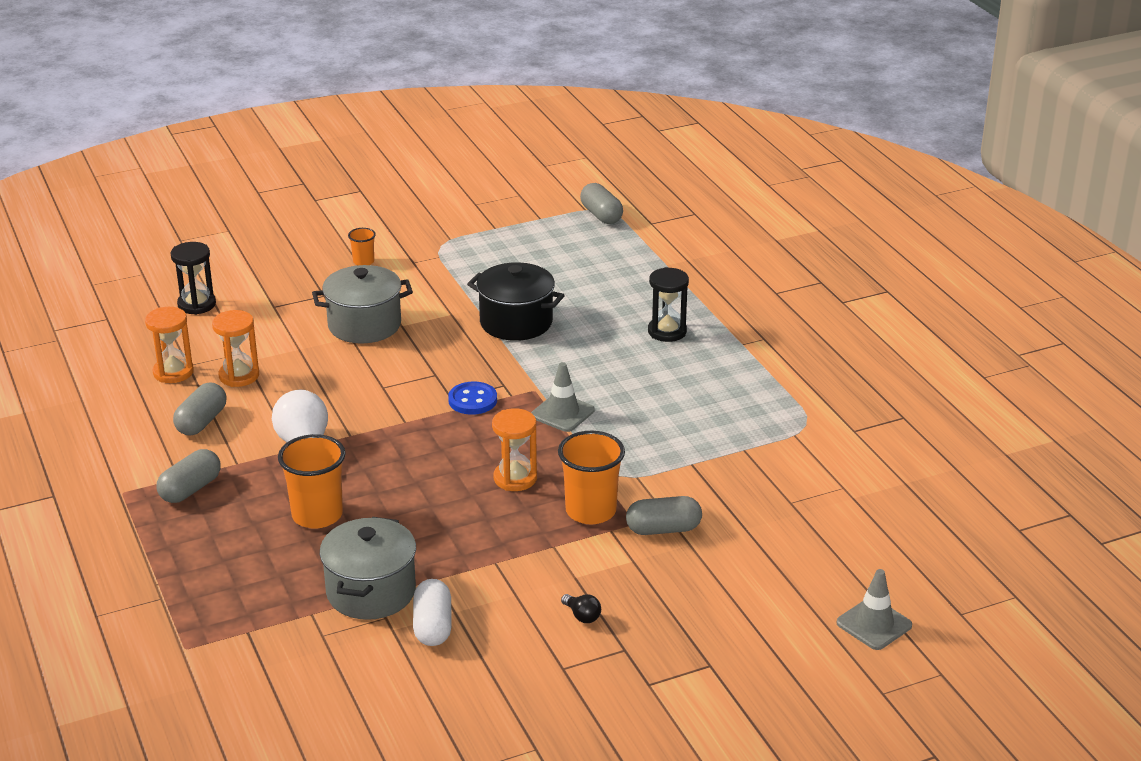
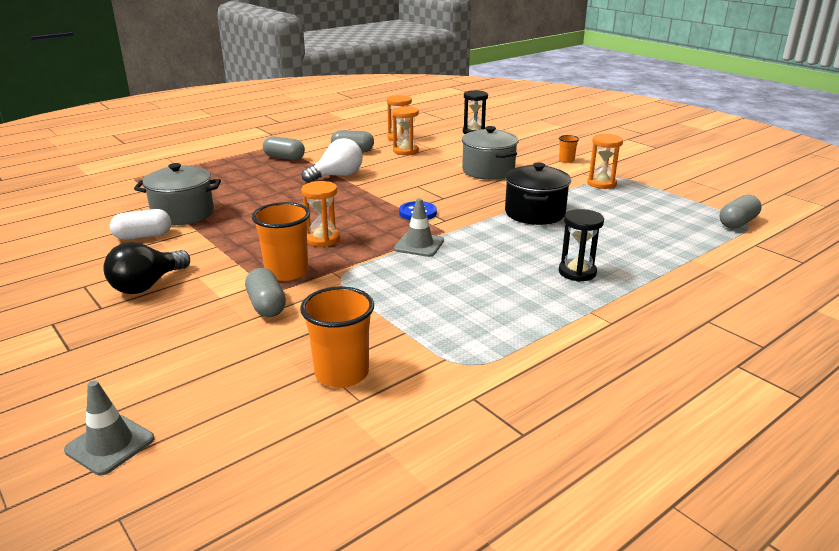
camera: 75 degrees right, 5 degrees down
(317, 515) = (265, 189): orange cup -> orange cup (342, 373)
(455, 259) = (601, 183): none -> orange hourglass
(582, 616) = (147, 285): black light bulb -> black light bulb, size x2.20

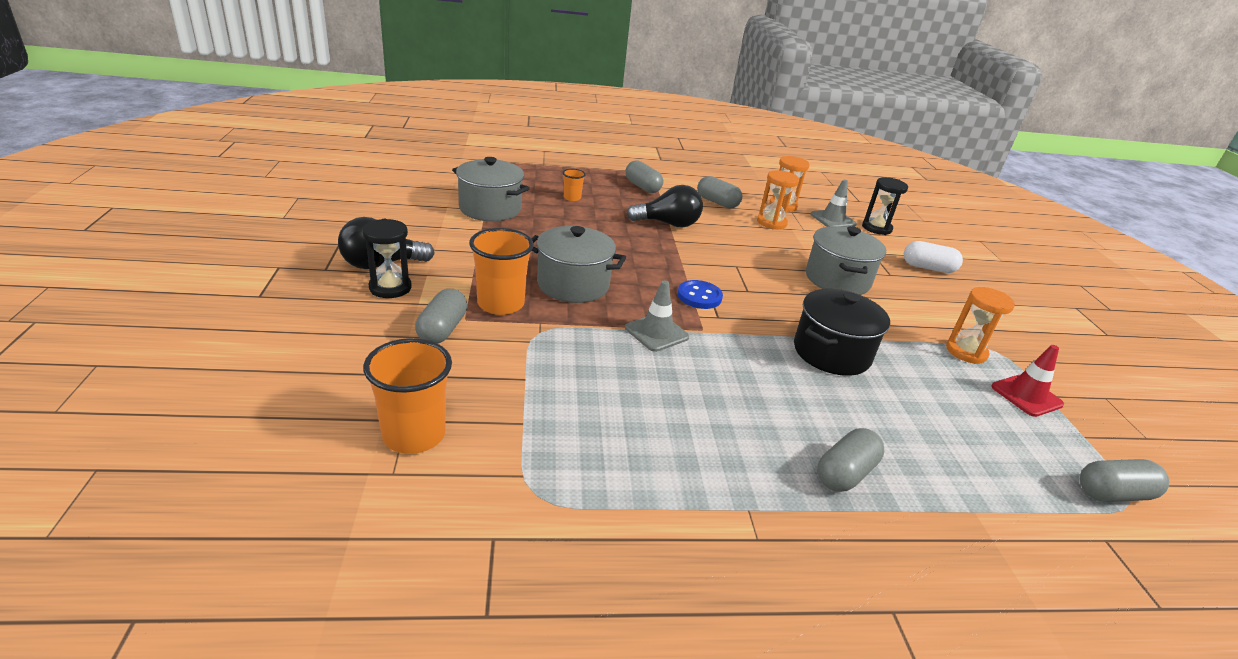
camera: 30 degrees right, 5 degrees up
(110, 444) = (175, 397): grey traffic cone -> grey traffic cone (833, 219)
(143, 236) = (435, 217): white capsule -> white capsule (928, 268)
(323, 239) = (573, 285): orange hourglass -> grey pot
(337, 176) = (668, 224): white light bulb -> black light bulb
(566, 160) = (953, 303): orange cup -> orange cup (572, 198)
(577, 272) = (794, 451): black hourglass -> black hourglass (390, 288)
(615, 271) = (845, 473): none -> grey capsule
(653, 194) = (1026, 396): none -> red traffic cone

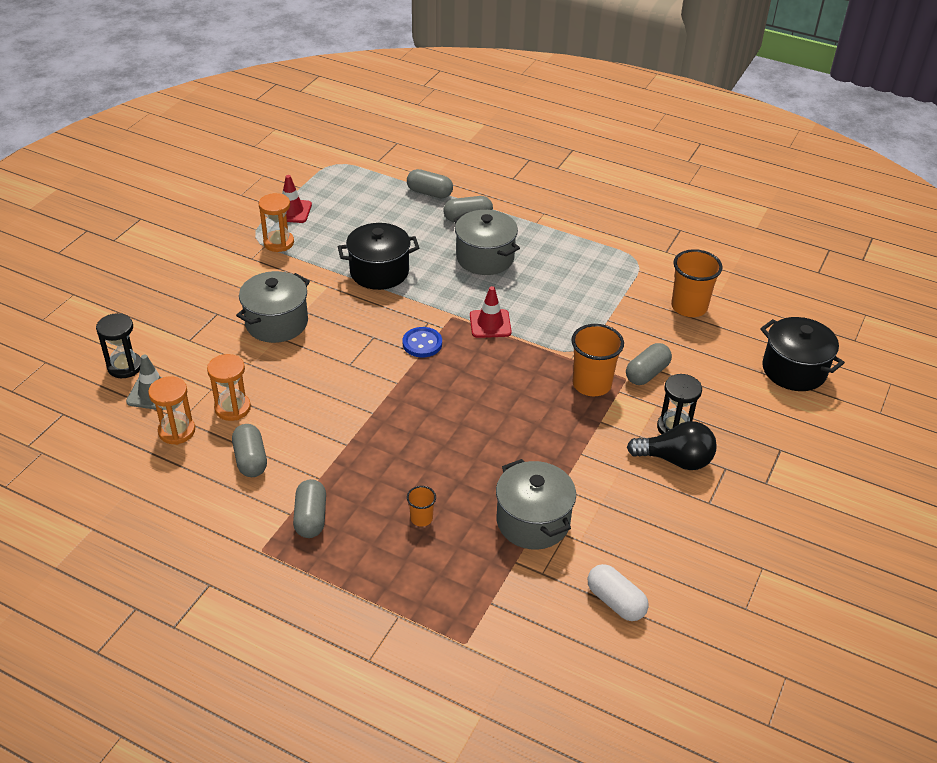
camera: 145 degrees left, 10 degrees up
(229, 386) = (794, 370): none -> black pot
(573, 285) = (519, 386): grey pot -> grey pot (485, 258)
(656, 333) = (490, 324): grey traffic cone -> red traffic cone
(668, 224) = (352, 439): black light bulb -> none
(928, 268) = (167, 308): white capsule -> white capsule (615, 602)
(1113, 494) = (338, 168): grey capsule -> grey capsule (429, 193)

